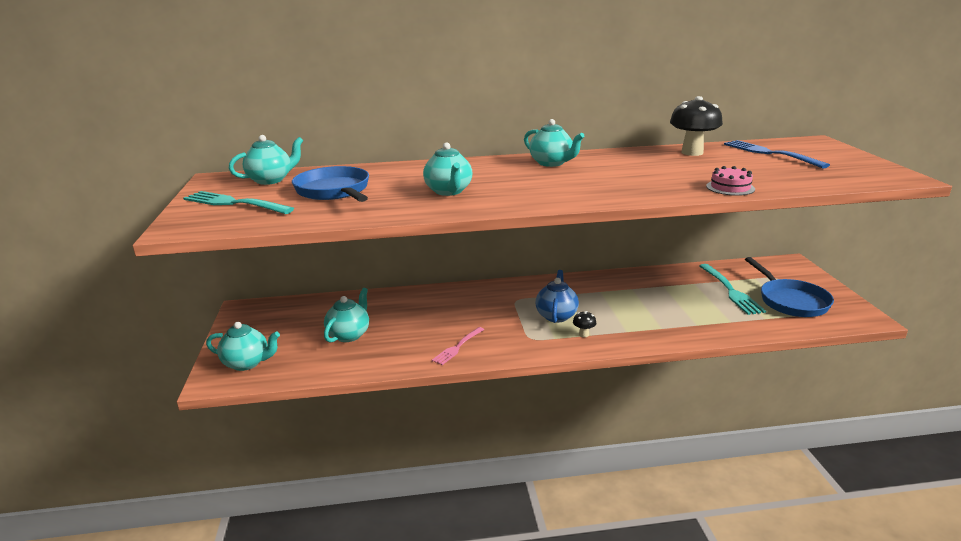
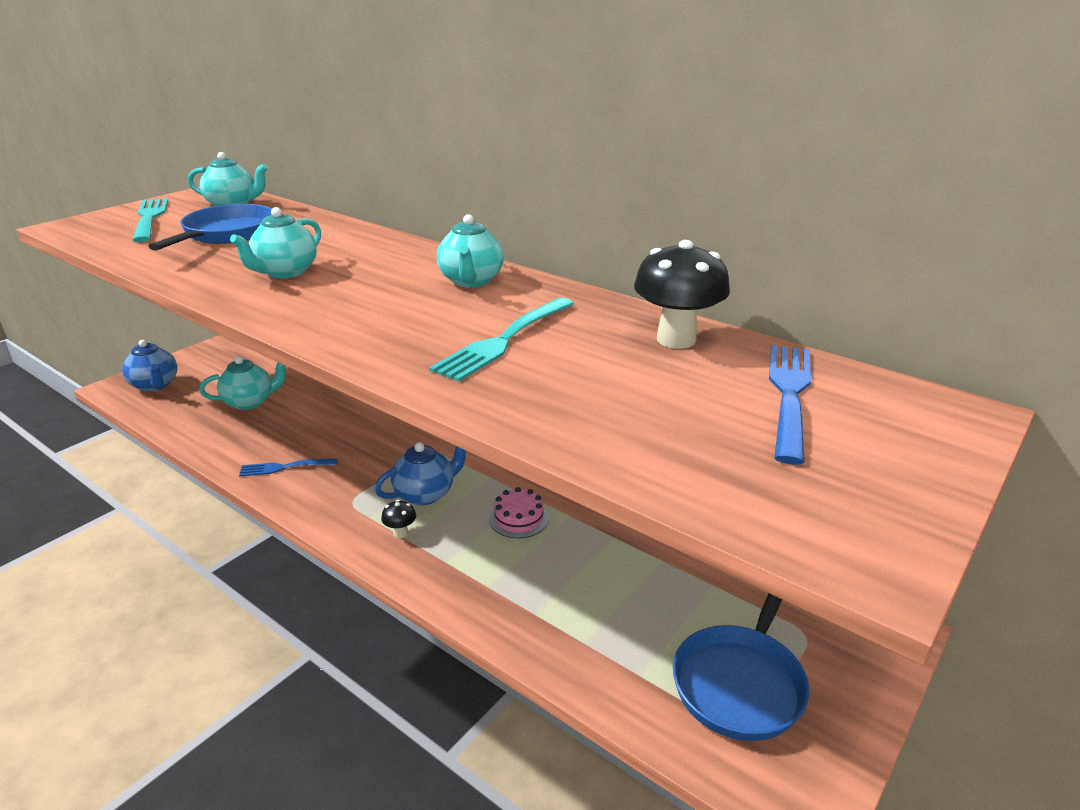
camera: 45 degrees right, 5 degrees up
(247, 363) = (155, 385): turquoise teapot -> blue teapot
(457, 347) = (284, 467): pink fork -> blue fork
(730, 187) = (531, 413): pink cake -> pink cake (518, 518)
(730, 291) = (686, 604): turquoise fork -> turquoise fork (504, 340)

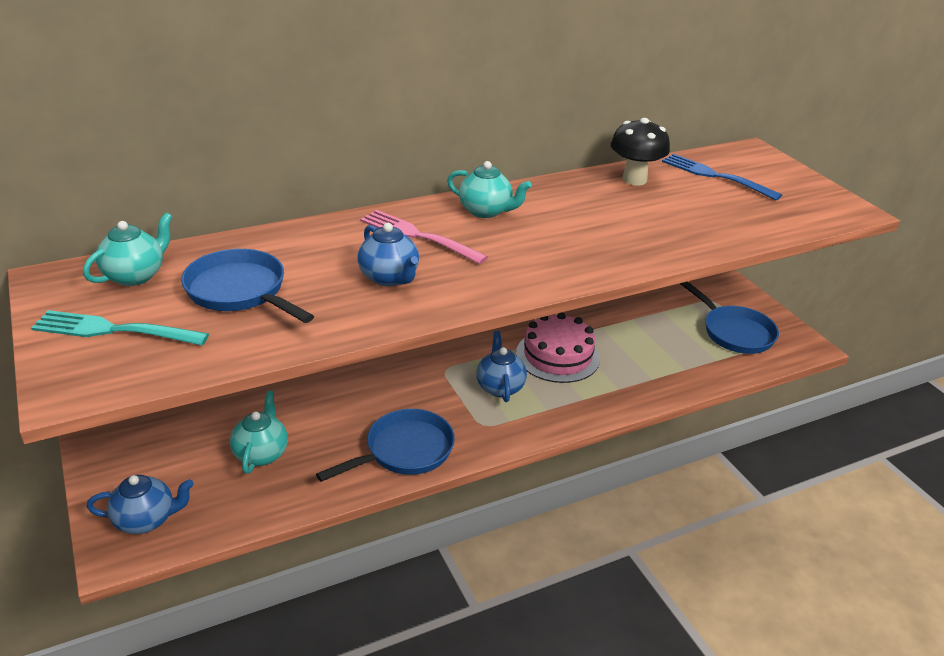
camera: 65 degrees left, 5 degrees up
(284, 467) = (404, 451): blue fork -> blue pan
(285, 272) = (389, 278): turquoise teapot -> blue teapot
(381, 266) = (418, 236): none -> pink fork
(400, 533) = (539, 410): black mushroom -> none
(504, 340) = (598, 225): turquoise fork -> none
(518, 518) = (557, 356): pink cake -> pink cake, size x1.90

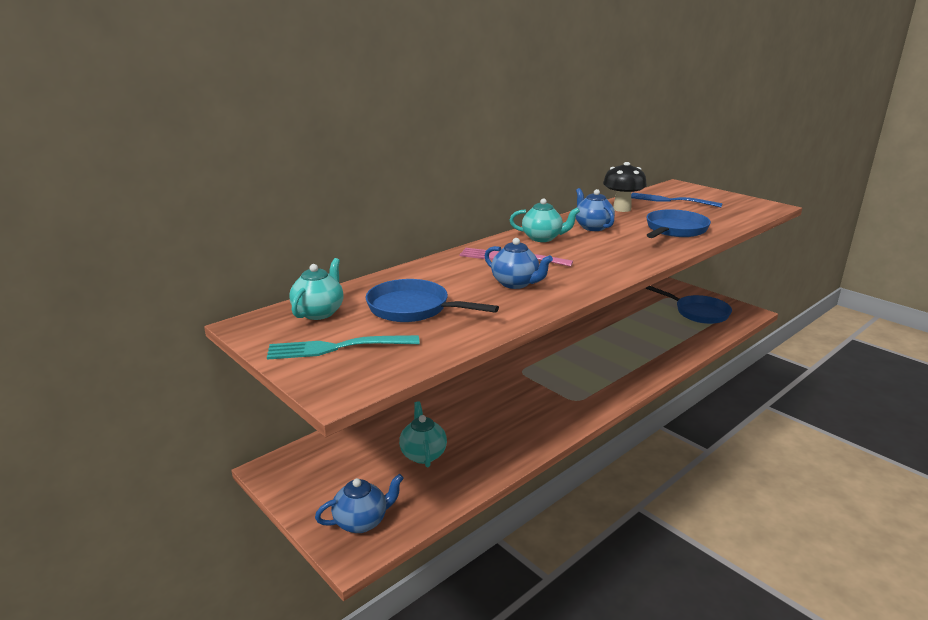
camera: 15 degrees left, 10 degrees down
(404, 451) = (531, 429): blue pan -> blue pan (674, 230)
(500, 387) = (569, 374): blue teapot -> blue teapot (592, 227)
(557, 356) = (594, 348): pink cake -> none

